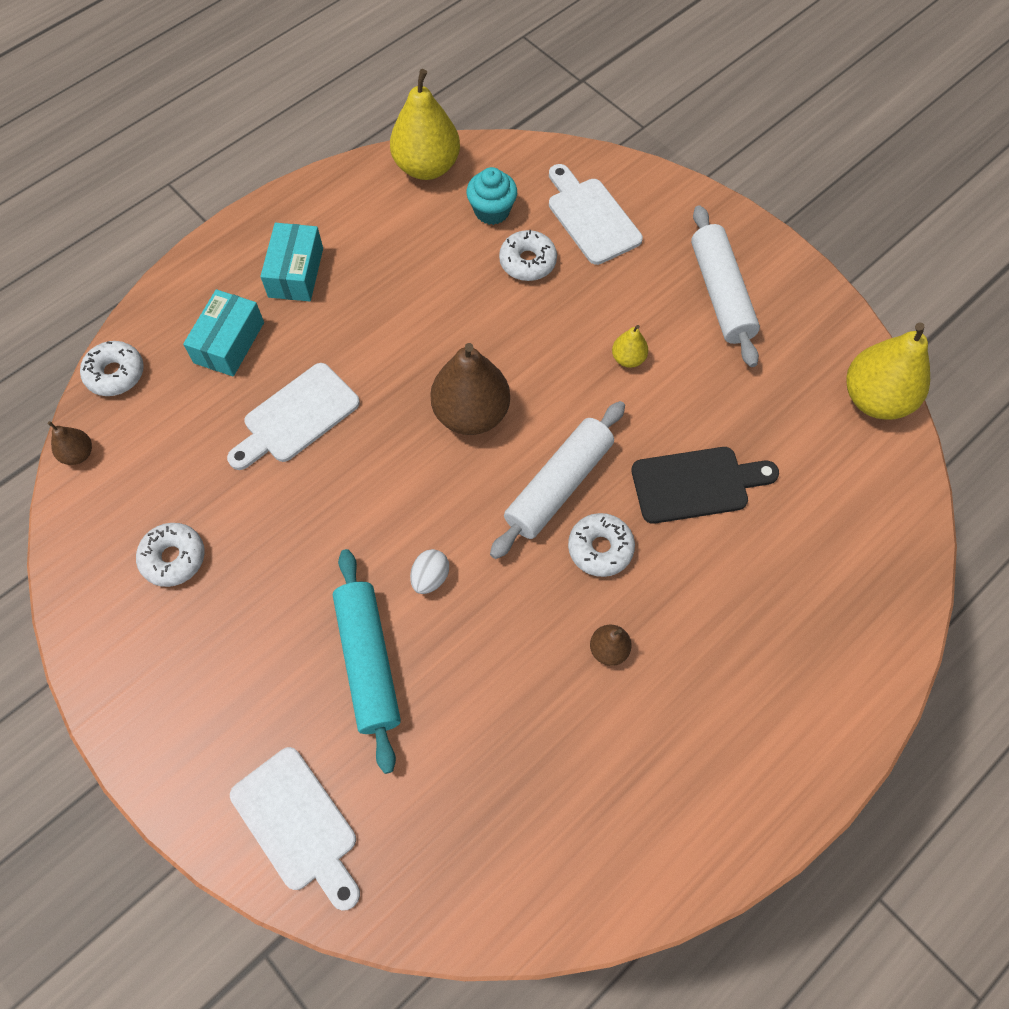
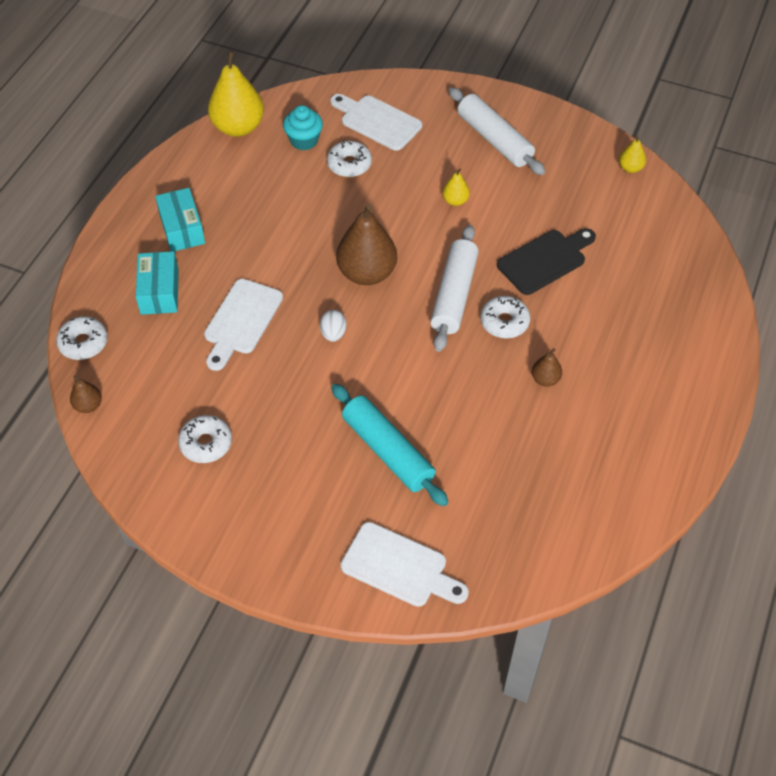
camera: 25 degrees left, 10 degrees down
(430, 577) = (399, 384): white egg -> white egg (333, 334)
(875, 399) = (630, 168): yellow pear -> yellow pear, size x0.47

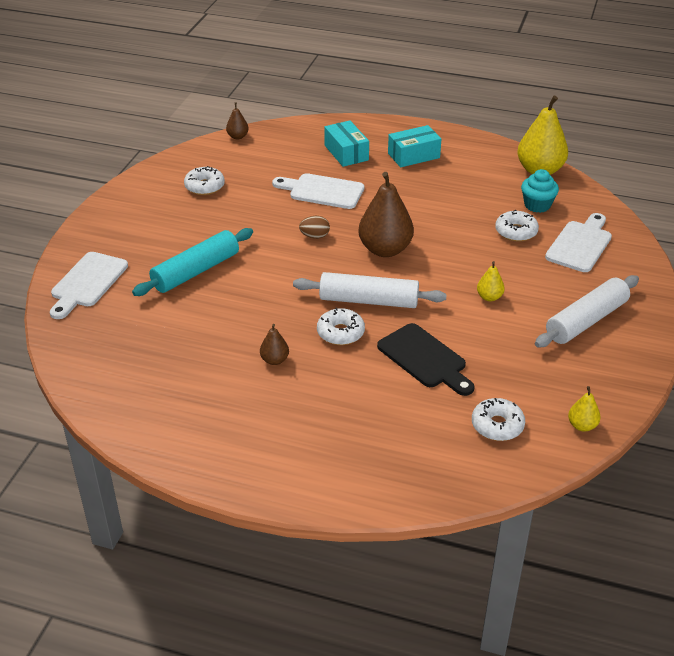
camera: 85 degrees right, 15 degrees down
(83, 343) = (293, 128): white donut -> white donut (497, 425)
(159, 291) = (346, 153): turquoise box -> turquoise box turned 75 degrees clockwise
(333, 334) = (315, 236): white egg -> brown egg

